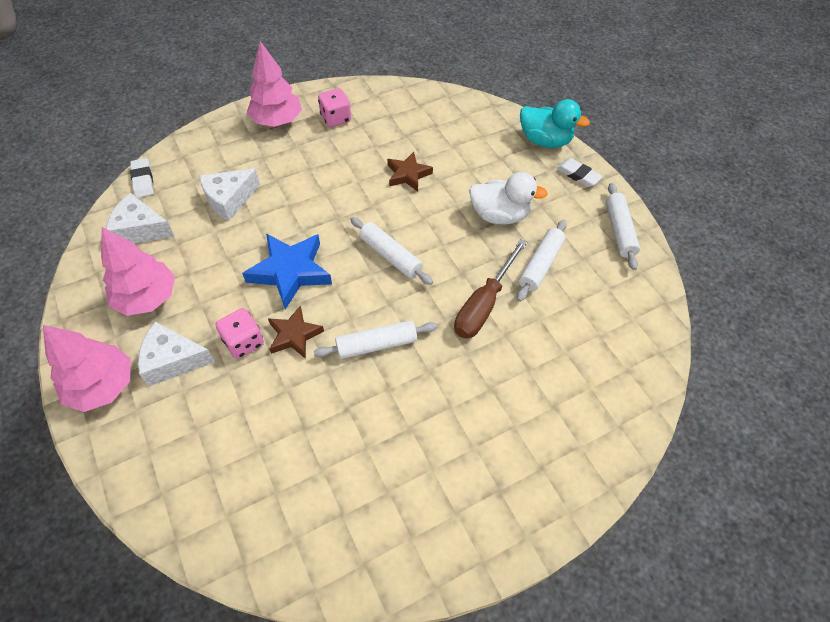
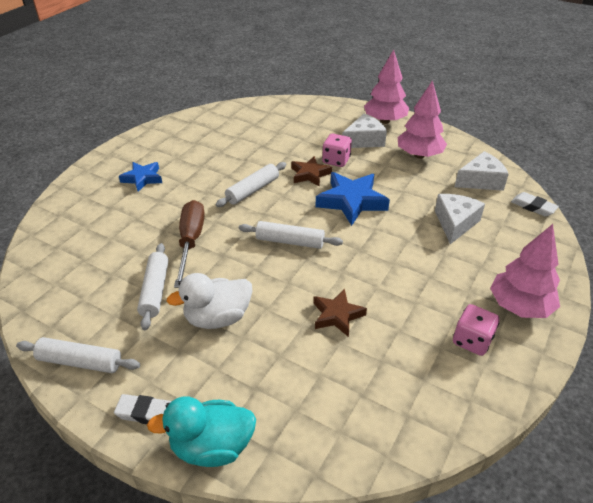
camera: 150 degrees right, 15 degrees down
(496, 443) = (142, 178): none -> blue star
(619, 230) = (80, 362): white rolling pin -> white rolling pin turned 45 degrees counterclockwise

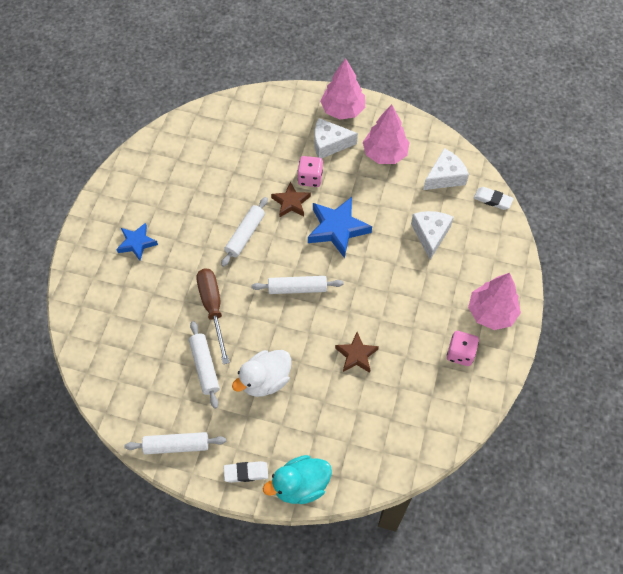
camera: 15 degrees left, 20 degrees up
(364, 140) = (329, 144): white cheese -> white cheese turned 135 degrees counterclockwise

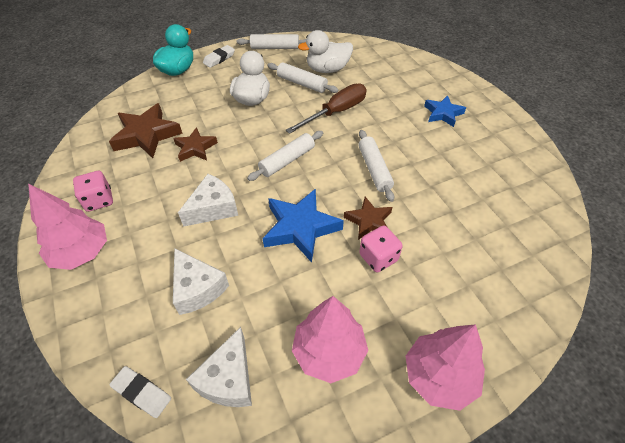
camera: 140 degrees right, 10 degrees down
(163, 368) = (327, 69): none -> white duck
(176, 445) = (275, 47): white rolling pin -> white rolling pin turned 45 degrees clockwise
(213, 308) = (336, 112): brown screwdriver -> brown screwdriver turned 75 degrees counterclockwise
(329, 144) = (403, 314): white cheese -> white cheese (213, 208)
(387, 403) = (146, 135): none -> brown star
(492, 200) = (142, 393): white eraser -> white eraser turned 45 degrees clockwise

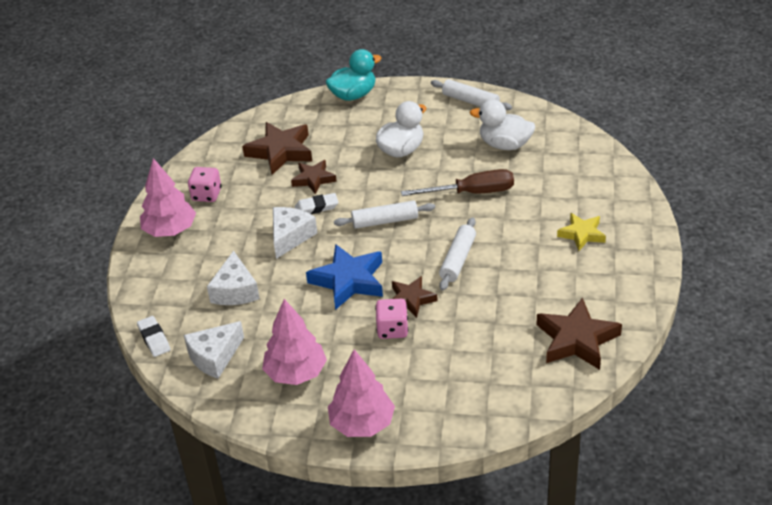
camera: 35 degrees right, 10 degrees down
(213, 208) = (290, 236): white cheese -> white cheese turned 60 degrees counterclockwise
(219, 58) = (403, 95): white eraser -> white eraser (316, 207)
(302, 83) = (464, 151): white rolling pin -> none
(443, 113) = (582, 234): blue star -> yellow star
(524, 197) = (576, 340): none -> brown star

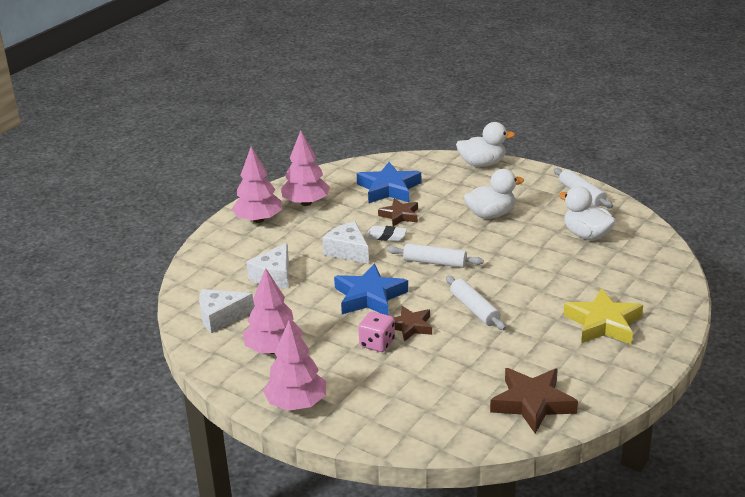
camera: 25 degrees right, 10 degrees down
(154, 339) = (186, 290): white eraser -> none
(206, 195) = (306, 203): pink dice -> pink tree
(280, 152) = (389, 189): brown star -> blue star
(290, 236) = (348, 251): white cheese -> white cheese turned 90 degrees counterclockwise
(353, 95) = (482, 164): turquoise duck -> white duck
(458, 259) = (474, 309): white rolling pin -> white rolling pin turned 75 degrees counterclockwise
(472, 193) = (527, 263): brown screwdriver -> none
(582, 234) = (603, 323): yellow star -> yellow star, size x1.62

